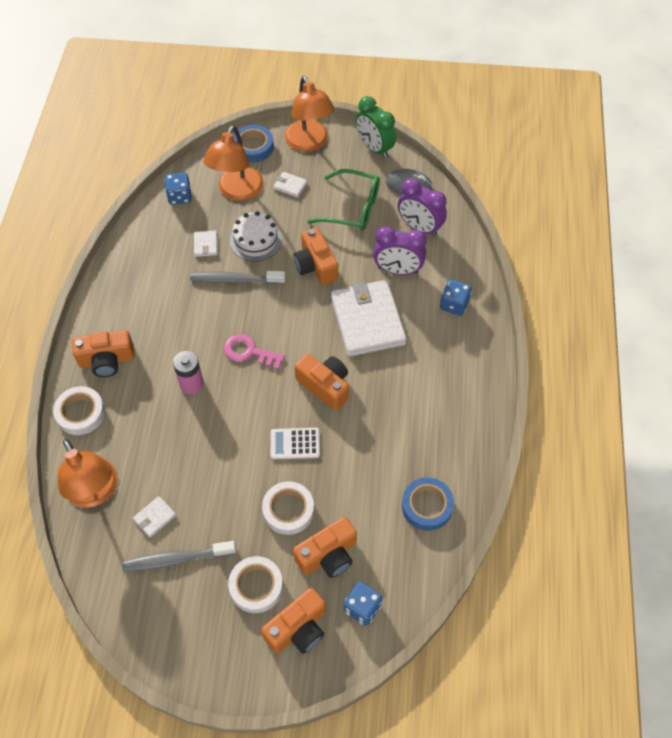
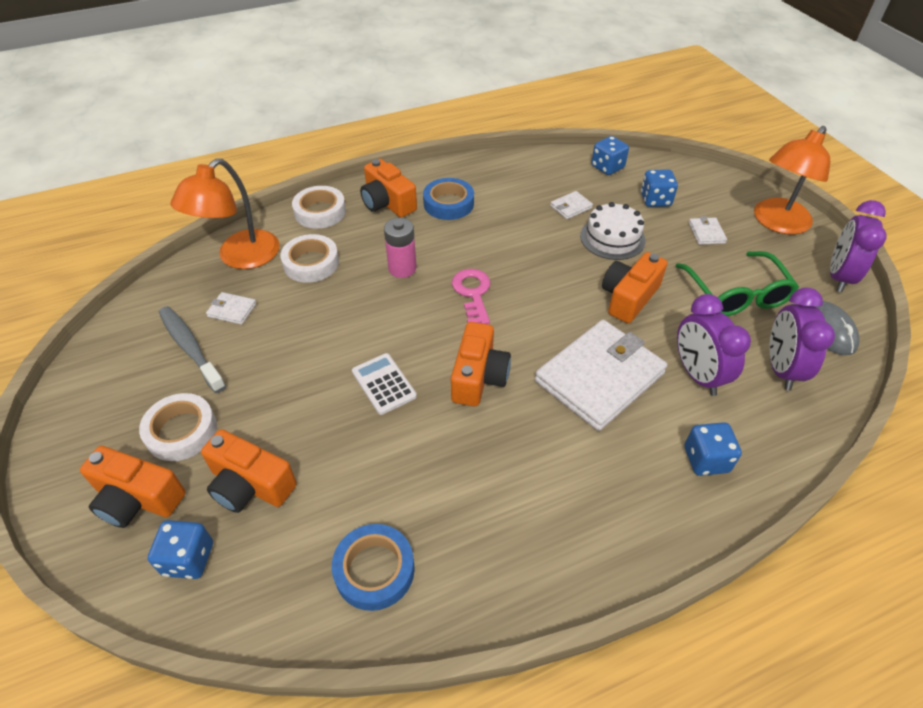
camera: 60 degrees right, 10 degrees down
(235, 280) = (550, 244): grey toothbrush -> none
(237, 191) = (655, 200): orange lamp -> blue dice
(253, 147) = (720, 187): blue tape -> blue tape (448, 204)
(288, 510) = (293, 417): white tape -> white tape (311, 263)
(374, 148) = (838, 276): green clock -> purple clock

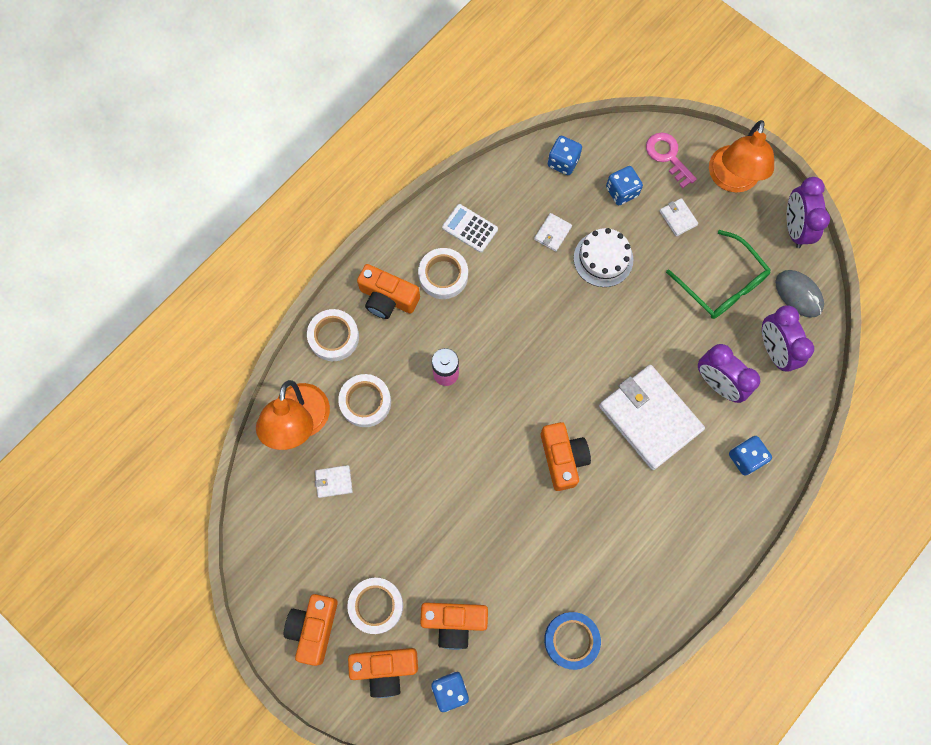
camera: 25 degrees left, 25 degrees up
(190, 348) = (327, 533): grey toothbrush -> none
(384, 384) = (497, 497): white calculator -> white calculator (470, 228)
(448, 204) = (443, 275): blue tape -> white tape
(473, 293) = (517, 376): pink key -> pink key (667, 156)
(600, 377) = (650, 418): white wallet -> white wallet turned 60 degrees counterclockwise
(628, 297) = (641, 325): orange camera -> orange camera (314, 628)

